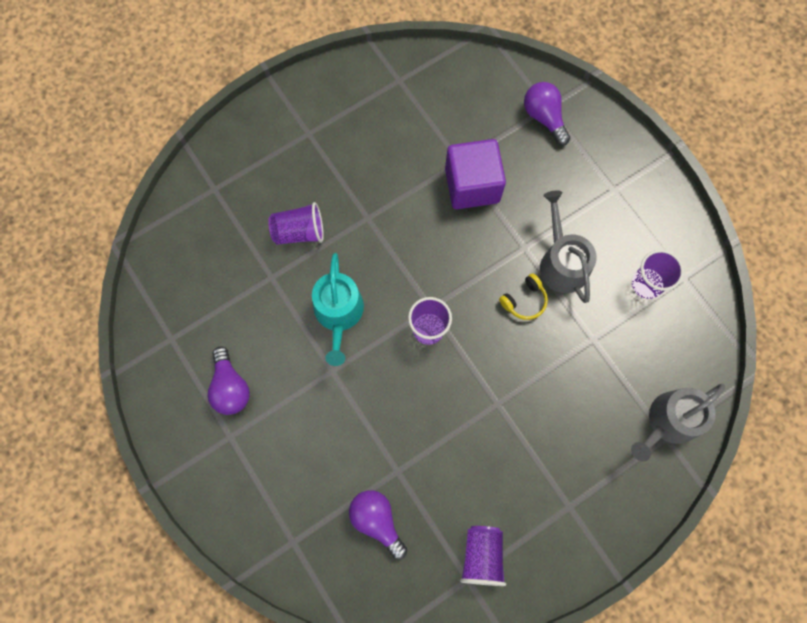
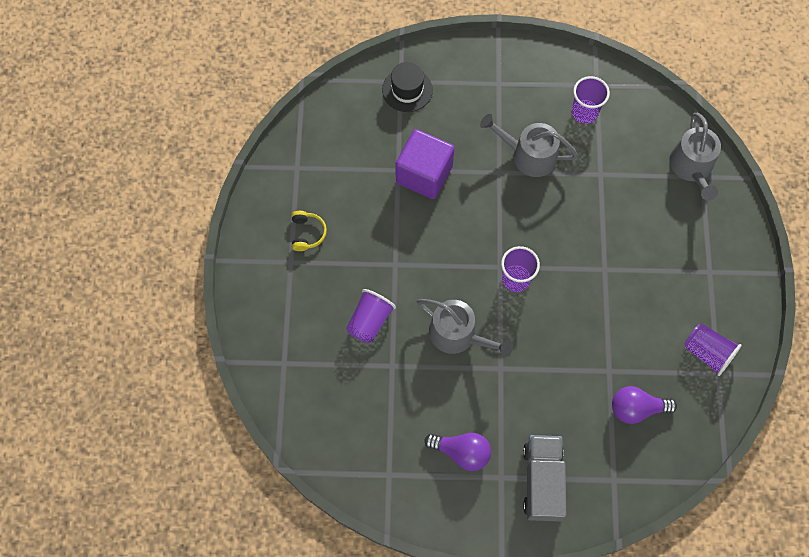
camera: 55 degrees left, 5 degrees down
(249, 476) = (542, 481): none -> grey truck
(338, 314) = (458, 334): turquoise watering can -> grey watering can
(524, 300) = (540, 199): yellow headphones -> yellow headphones (307, 233)
(544, 117) = (407, 90): purple light bulb -> black hat

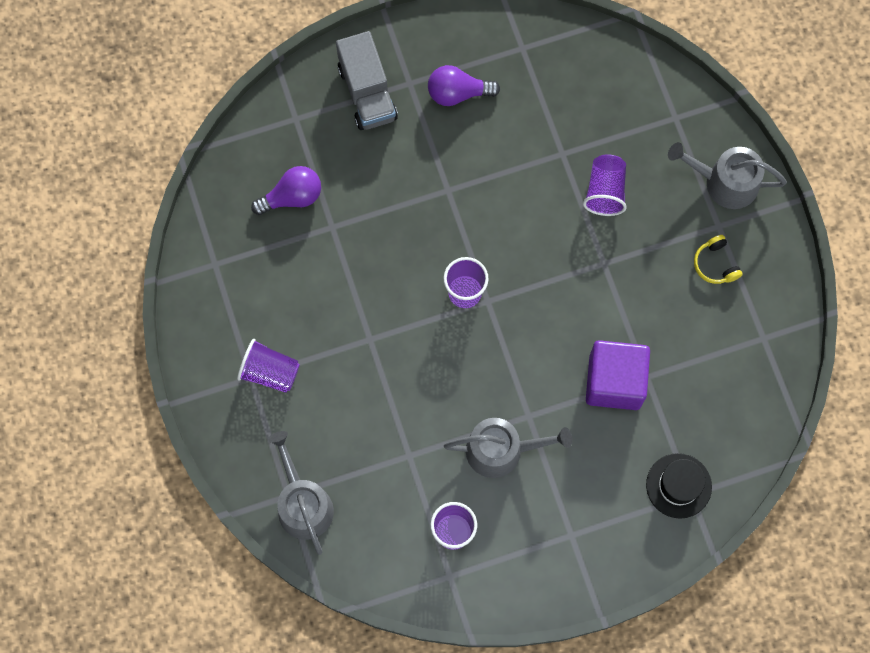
camera: 160 degrees right, 5 degrees up
(458, 334) = (505, 210): grey watering can -> grey watering can (724, 182)
(707, 353) = (231, 283): purple cup -> purple cup (270, 372)

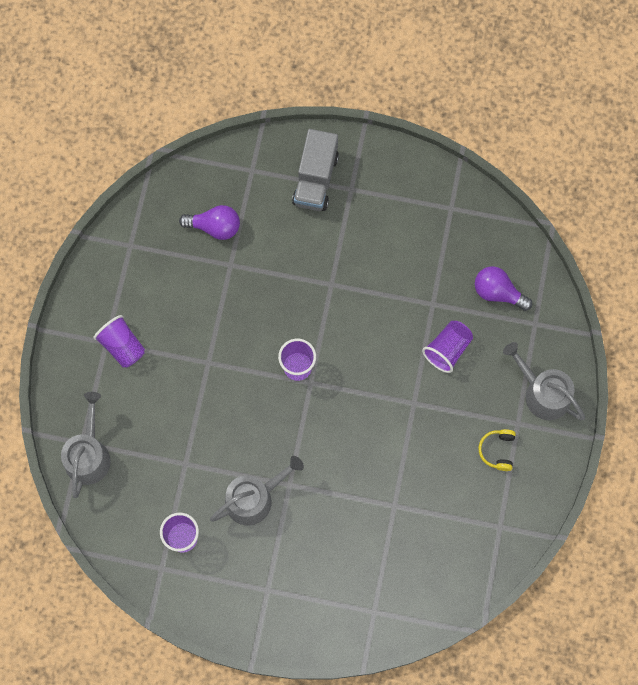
camera: 30 degrees right, 0 degrees up
(457, 93) = (382, 216): purple light bulb -> purple light bulb (498, 292)
(501, 450) = (254, 498): grey watering can -> grey watering can turned 60 degrees counterclockwise
(614, 382) = (368, 495): purple cube -> none
(678, 485) = (368, 599): black hat -> none

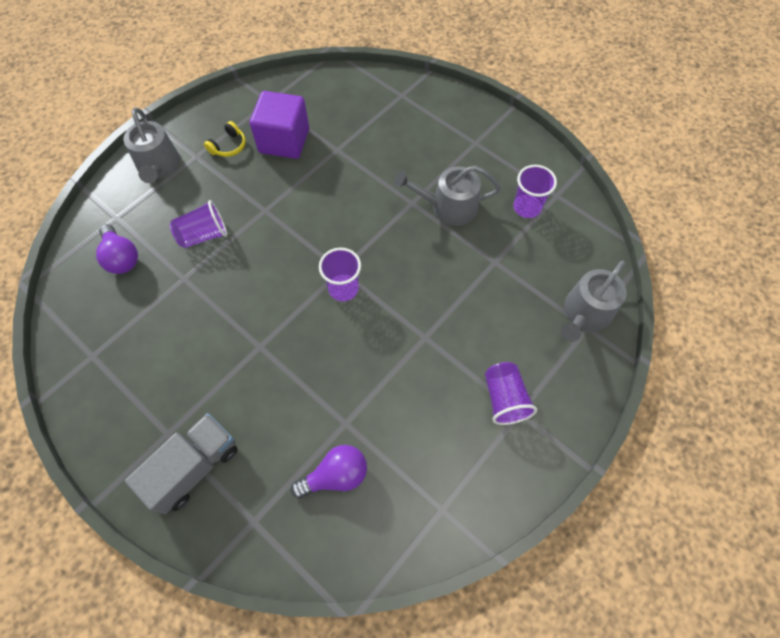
camera: 150 degrees left, 10 degrees down
(215, 227) = (336, 475): purple light bulb -> purple light bulb turned 120 degrees clockwise
(450, 486) = (284, 141): none -> purple cube

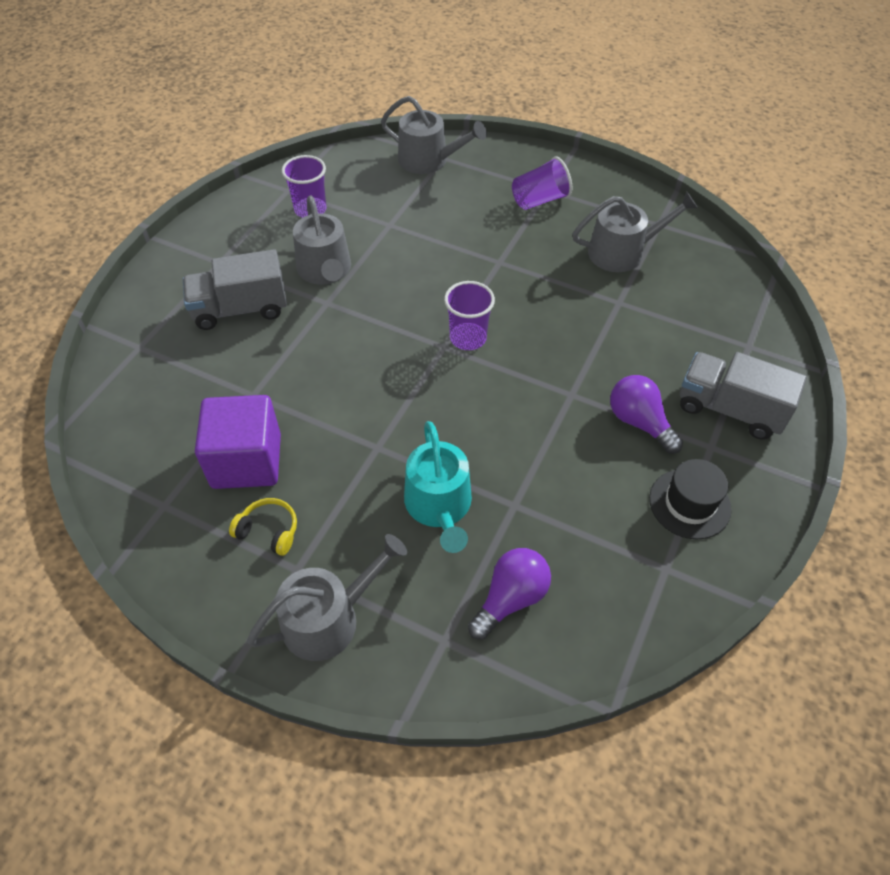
camera: 105 degrees left, 10 degrees down
(129, 394) = (689, 503): none -> black hat
(204, 235) = (439, 506): purple cup -> turquoise watering can
(336, 475) = (672, 297): purple light bulb -> purple light bulb (639, 422)
(409, 453) = (623, 252): none -> grey watering can
(421, 150) = (240, 309): none -> grey truck

